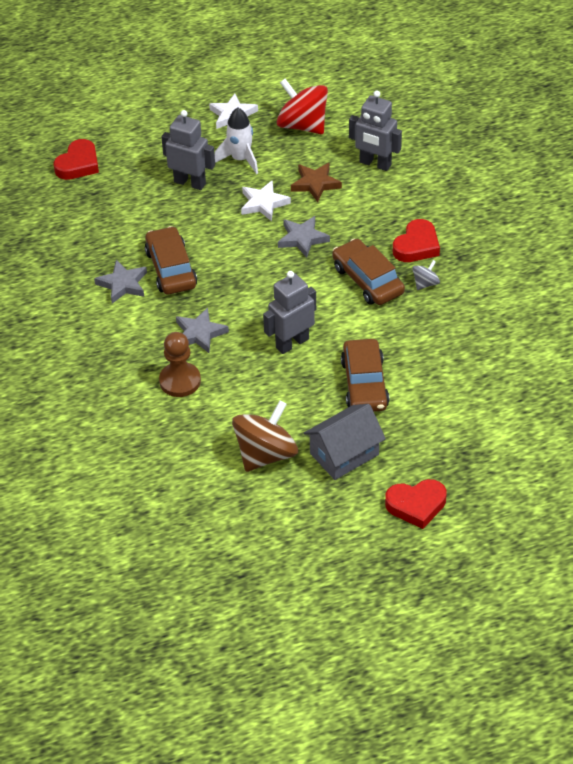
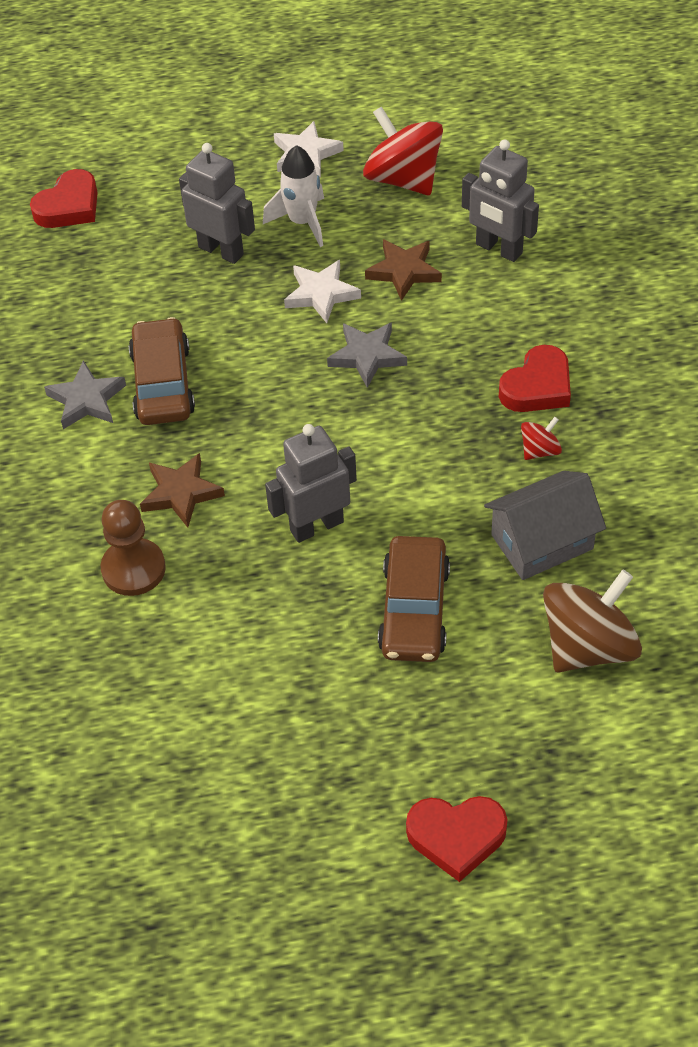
camera: 10 degrees right, 5 degrees up
(199, 333) = (181, 493): grey star -> brown star
(265, 454) = (236, 712): brown spinning top -> brown spinning top (588, 646)
(344, 454) = (359, 728): grey house -> grey house (542, 542)
(367, 280) = (452, 434): brown car -> none
(425, 283) = (540, 450): grey spinning top -> red spinning top

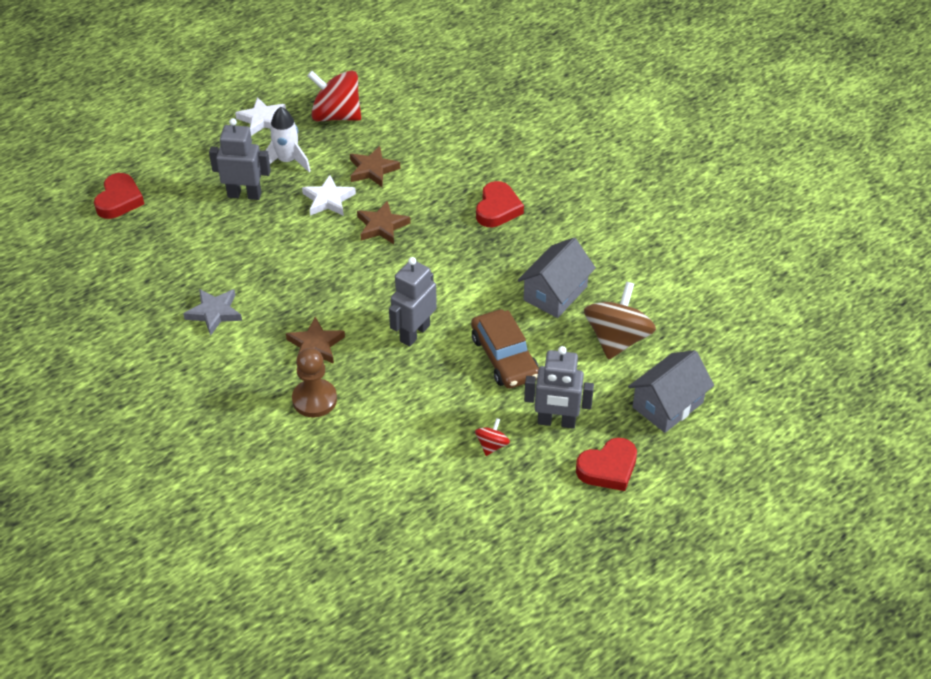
camera: 30 degrees left, 5 degrees down
(163, 383) = (259, 286): brown car -> none
(367, 356) = (382, 226): grey star -> brown star
(498, 249) = (423, 138): grey robot -> grey robot (556, 422)
(540, 450) = (522, 244): red spinning top -> red spinning top (492, 445)
(601, 777) = (668, 405): none -> grey house

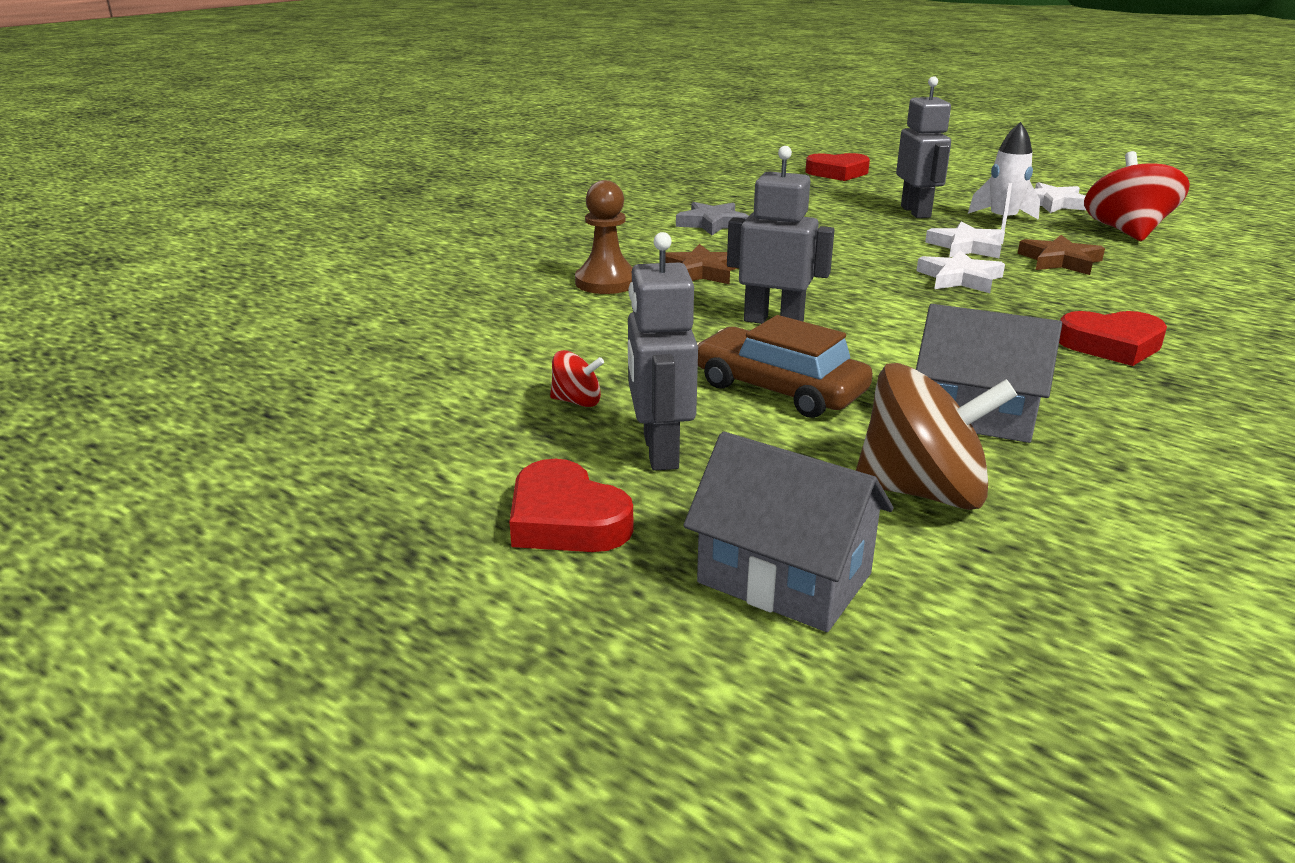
camera: 75 degrees right, 20 degrees down
(382, 226) = (960, 278): brown star -> white star
(504, 357) = (779, 389): brown car -> brown car turned 75 degrees clockwise

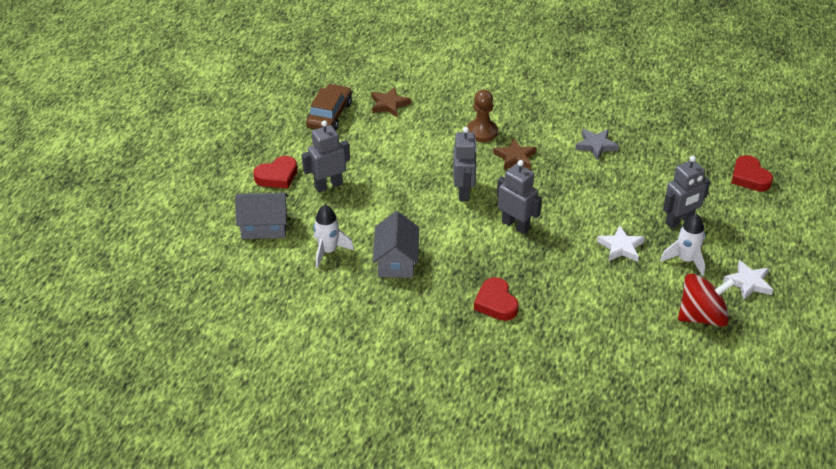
camera: 70 degrees right, 15 degrees up
(566, 520) = (277, 176): red heart -> red heart turned 150 degrees counterclockwise
(577, 401) = (356, 157): red spinning top -> none
(779, 389) = (393, 205): brown car -> brown car (329, 115)
(784, 578) = (264, 227): grey house -> grey house turned 75 degrees clockwise
(890, 299) = (515, 225): none -> grey robot
(922, 492) = (328, 251): brown spinning top -> white rocket
(960, 278) = (562, 247): white star -> none
(1060, 261) = (619, 286): brown star -> brown star (389, 104)

